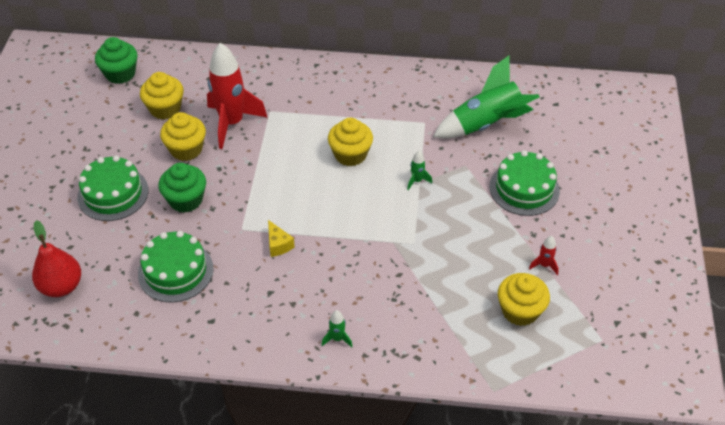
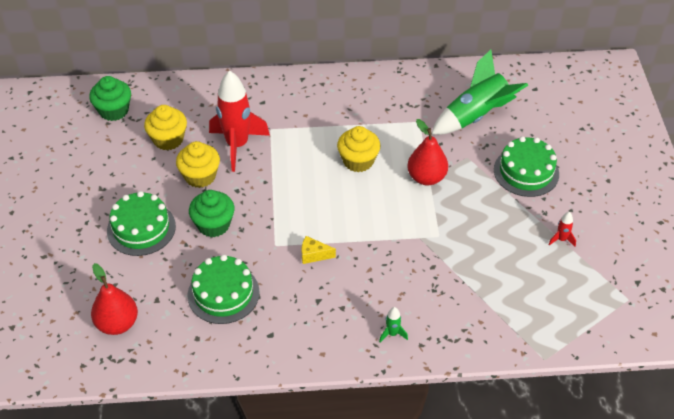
camera: 10 degrees left, 0 degrees up
(278, 245) = (313, 255): yellow cheese -> yellow cheese turned 135 degrees clockwise
(417, 181) = (426, 177): green rocket -> red pear
(520, 311) = (550, 284): yellow cupcake -> none

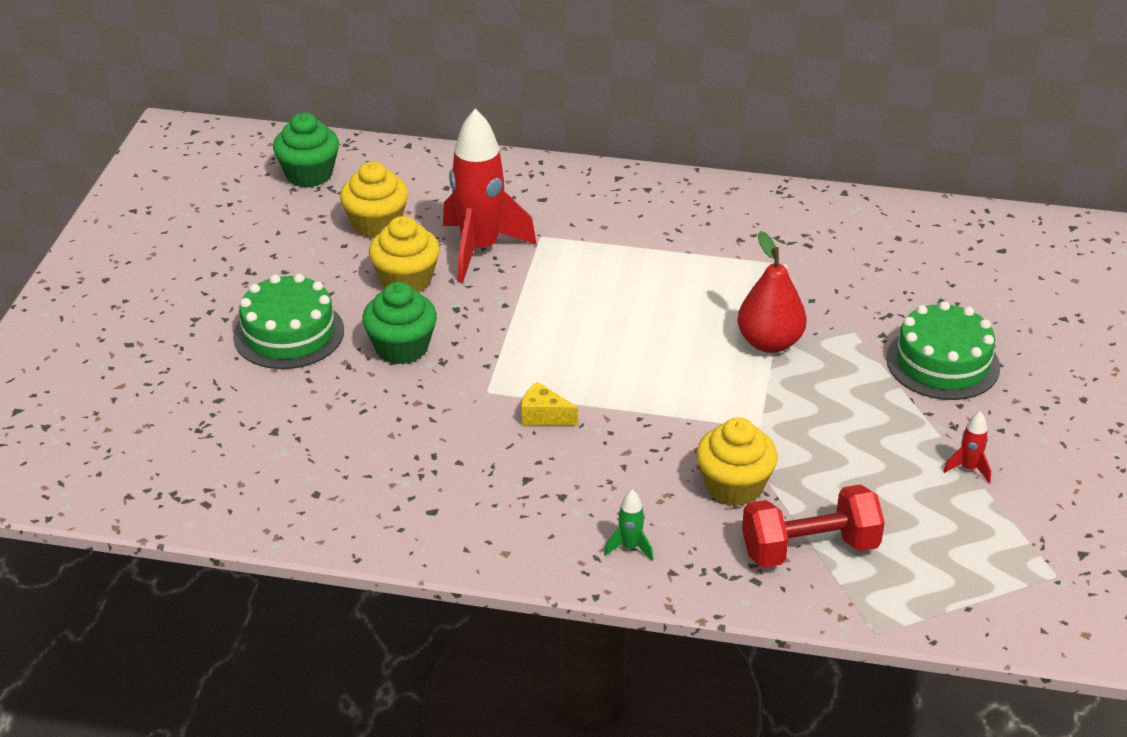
camera: 15 degrees right, 10 degrees down
(117, 324) = (202, 451): red pear -> none
(223, 293) = (380, 442): green cake -> none
(358, 161) = (665, 301): yellow cupcake -> yellow cupcake (734, 486)
(476, 116) = (885, 272): green rocket -> none
(492, 312) = (809, 549): none -> red dumbbell

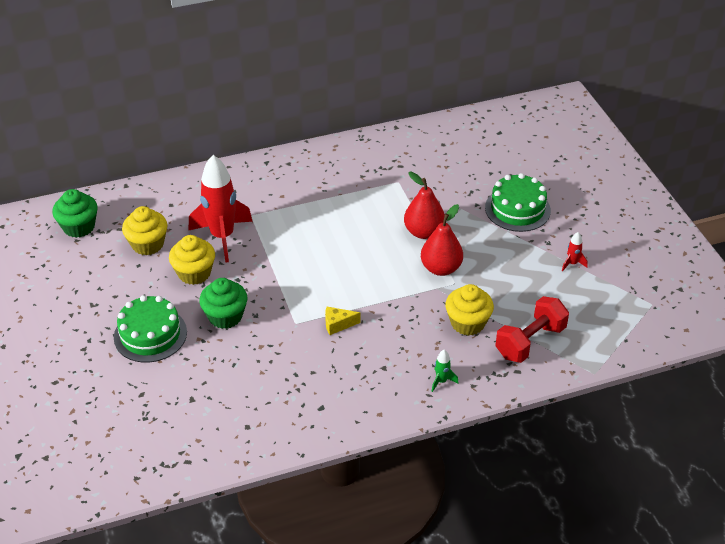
camera: 30 degrees left, 5 degrees up
(755, 399) = (441, 268): none -> red pear

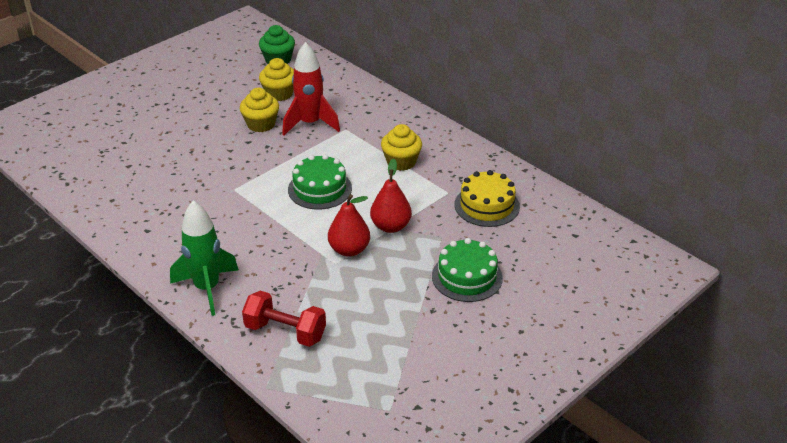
camera: 65 degrees right, 5 degrees down
(150, 334) = (184, 126): green cake -> green cake (320, 189)
(225, 316) = (222, 153): green cupcake -> none
(338, 324) = (244, 211): yellow cheese -> none
(431, 165) = (487, 205): none -> yellow cake
(441, 381) = (207, 288): green rocket -> green rocket, size x2.47
(467, 323) = (287, 285): yellow cupcake -> yellow cupcake (401, 162)
(572, 263) = (412, 335): red rocket -> none

